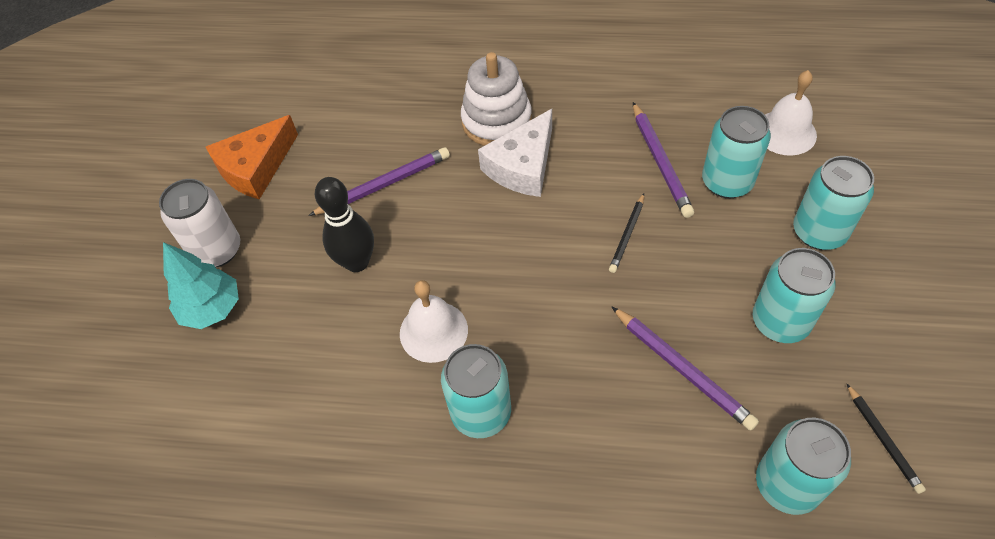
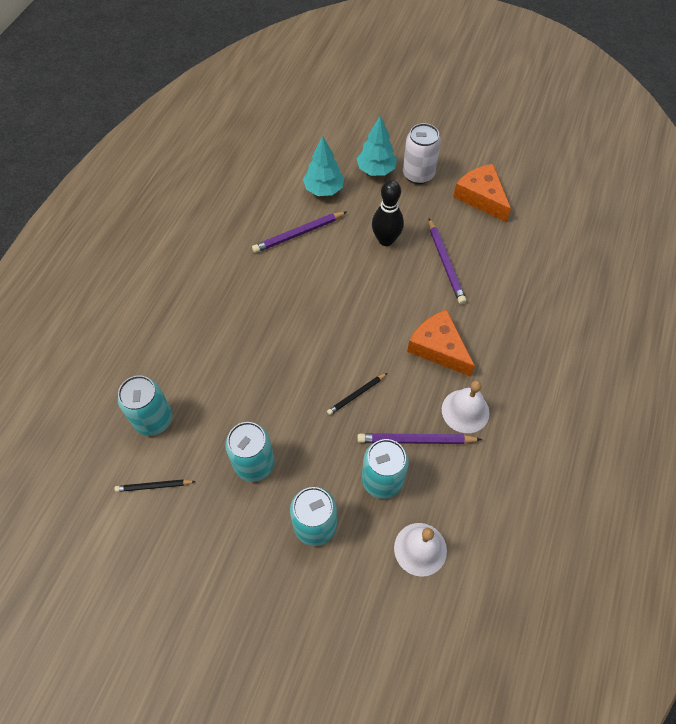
camera: 100 degrees right, 5 degrees up
(264, 375) = (324, 189): none -> turquoise tree
(433, 331) = (322, 269): white bell -> white bell (465, 411)
(481, 413) = (261, 282): turquoise can -> none
(496, 121) = (488, 342): white stacking toy -> none
(522, 166) = (438, 348): white cheese -> orange cheese
(627, 235) = (356, 395): black pencil -> black pencil turned 75 degrees counterclockwise
(682, 370) = (244, 392): purple pencil -> purple pencil (298, 234)

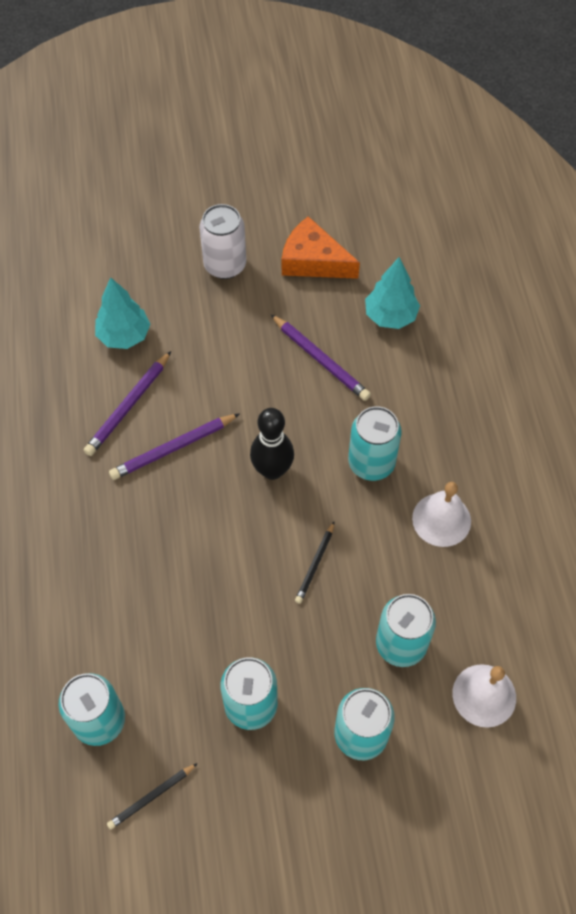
camera: 30 degrees left, 0 degrees up
(376, 170) = (172, 282): turquoise tree -> turquoise tree (390, 316)
(386, 240) = (236, 364): black bowling pin -> black bowling pin (272, 470)
(415, 440) = (409, 580): purple pencil -> purple pencil (172, 448)
(438, 348) = (371, 463): orange cheese -> turquoise can

